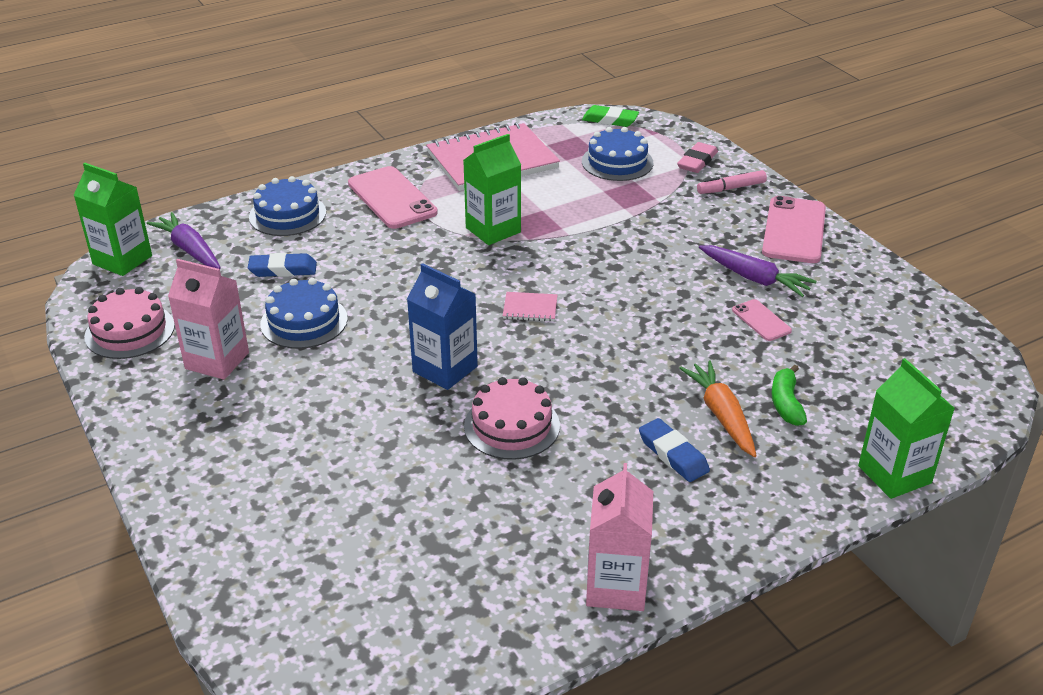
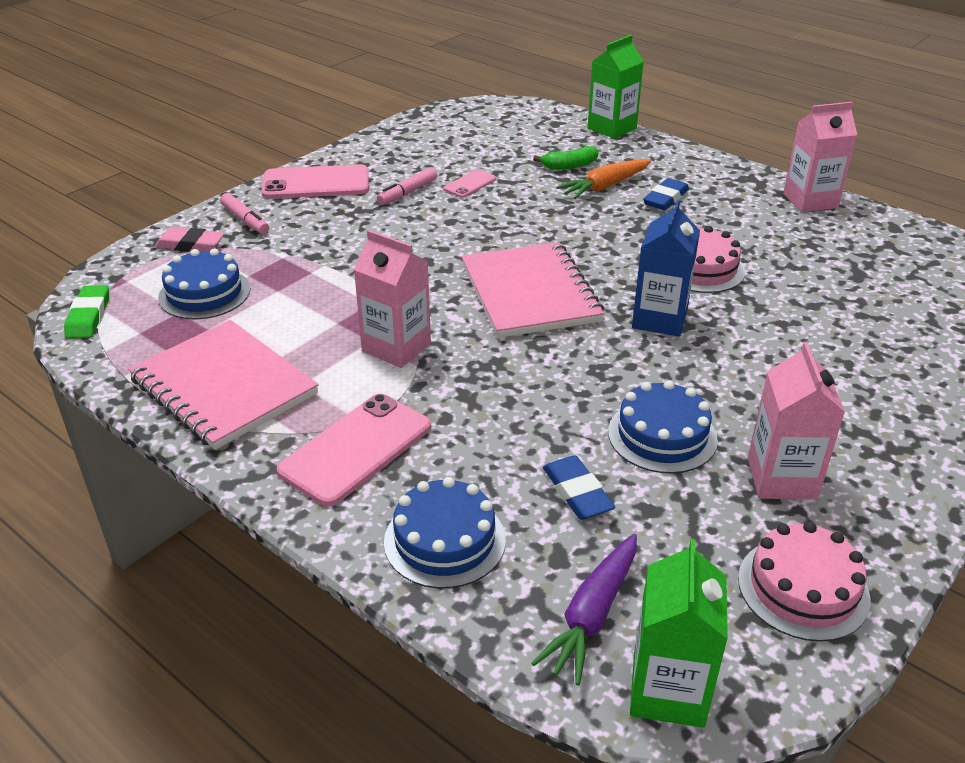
camera: 110 degrees left, 0 degrees up
(493, 230) = (396, 347): green carton -> pink carton
(530, 308) = (530, 293): pink notebook -> pink notebook, size x2.50
(754, 278) = (407, 193): purple carrot -> pink marker

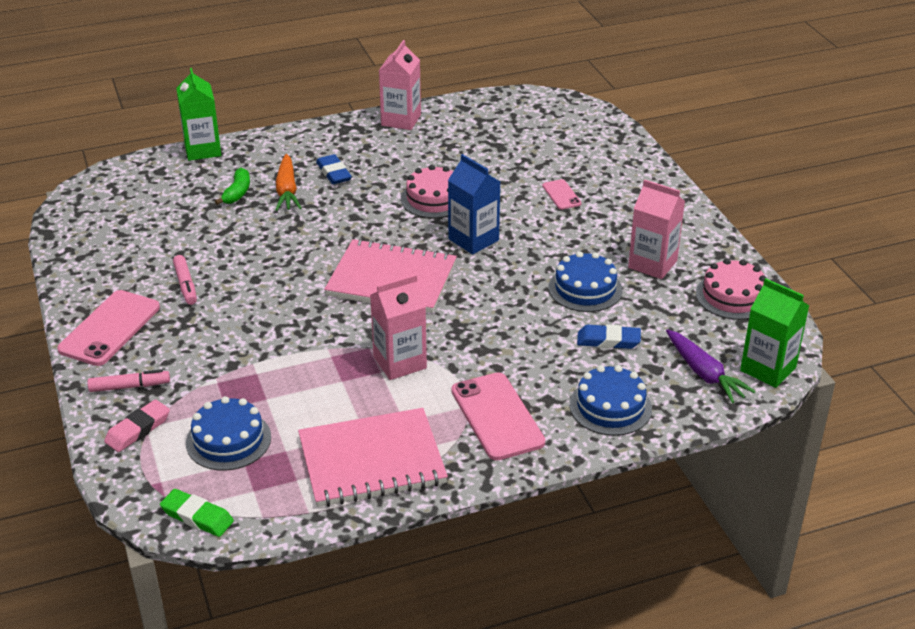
camera: 60 degrees left, 0 degrees up
(470, 184) = (209, 249): pink phone -> pink phone (561, 195)

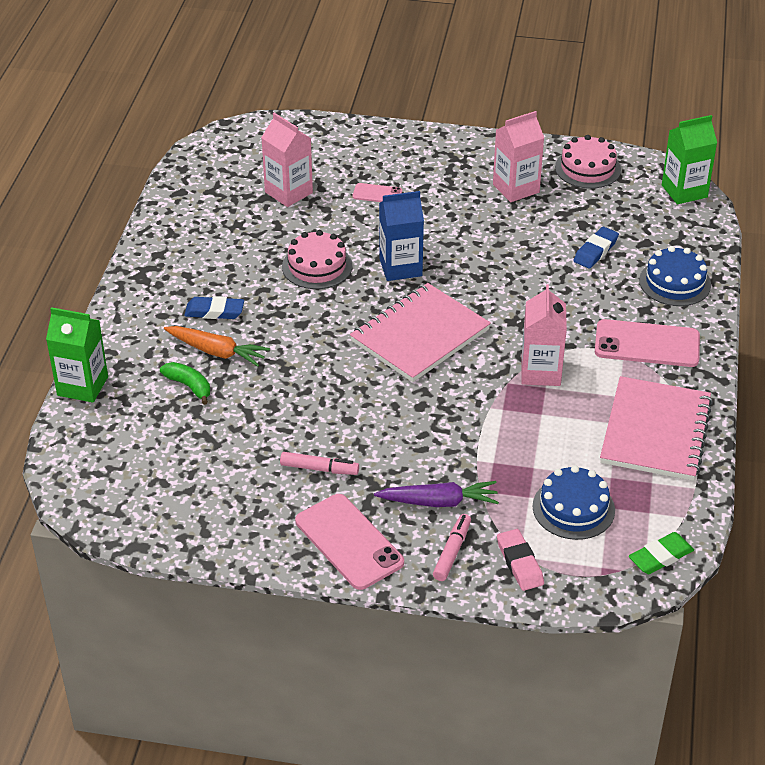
camera: 60 degrees left, 5 degrees up
(401, 120) = (162, 237): pink carton -> pink carton (288, 192)
(585, 289) = (520, 235): blue cake -> none
(704, 373) = (668, 222): purple carrot -> purple carrot (439, 502)

